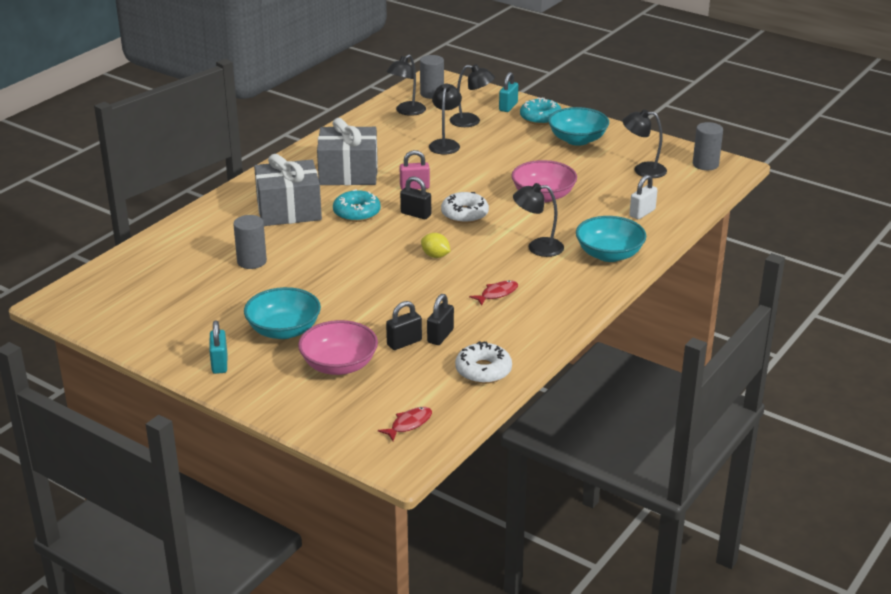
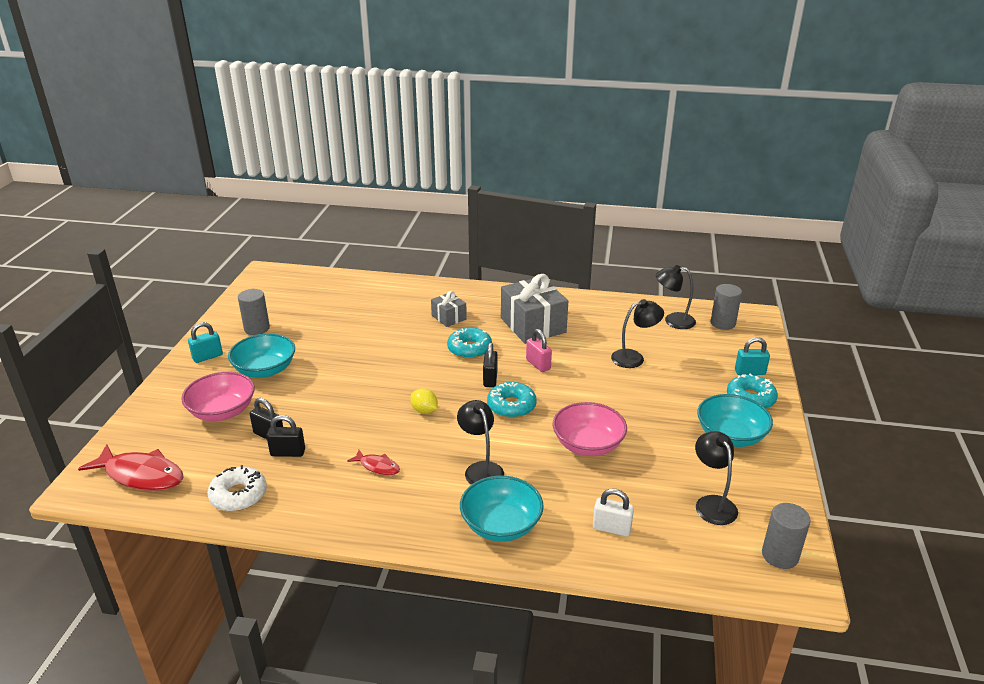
camera: 65 degrees right, 0 degrees up
(251, 261) = (359, 325): grey cylinder -> grey cylinder (257, 328)
(289, 210) = (449, 317): grey gift -> grey gift, size x0.52
(409, 424) = (141, 475): red fish -> red fish, size x1.95
(435, 256) = (424, 410): yellow lemon -> yellow lemon turned 60 degrees counterclockwise
(464, 214) = (511, 406): white donut -> turquoise donut
(471, 121) = (694, 359): black lamp -> none

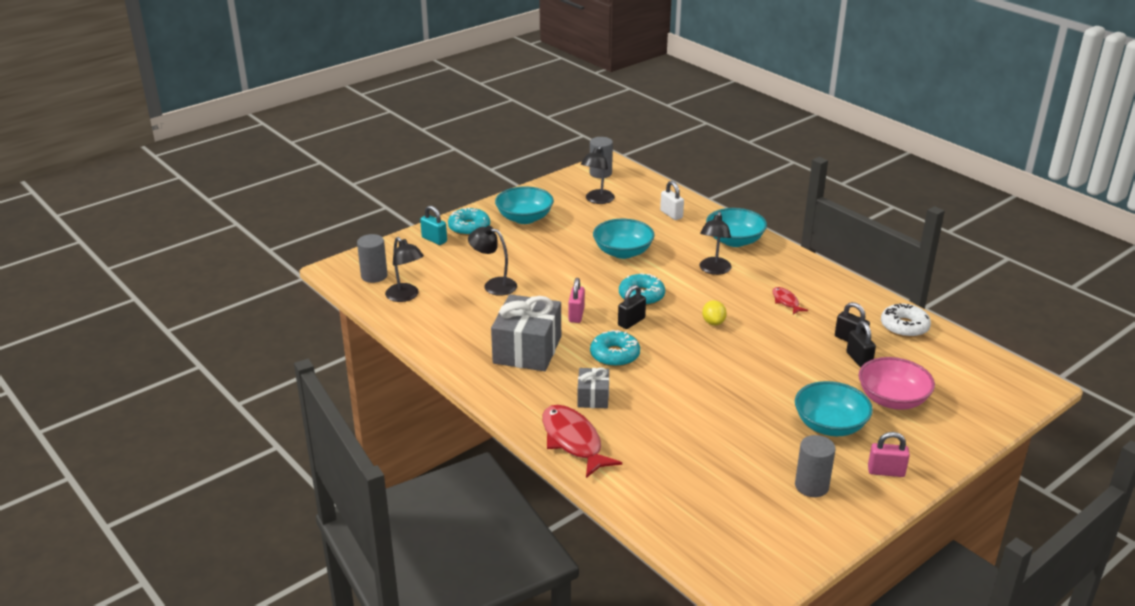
camera: 140 degrees left, 0 degrees up
(141, 475) = (982, 374): red fish -> red fish (573, 441)
(207, 357) = (886, 471): turquoise padlock -> pink padlock
(588, 445) = (623, 252): pink bowl -> turquoise bowl

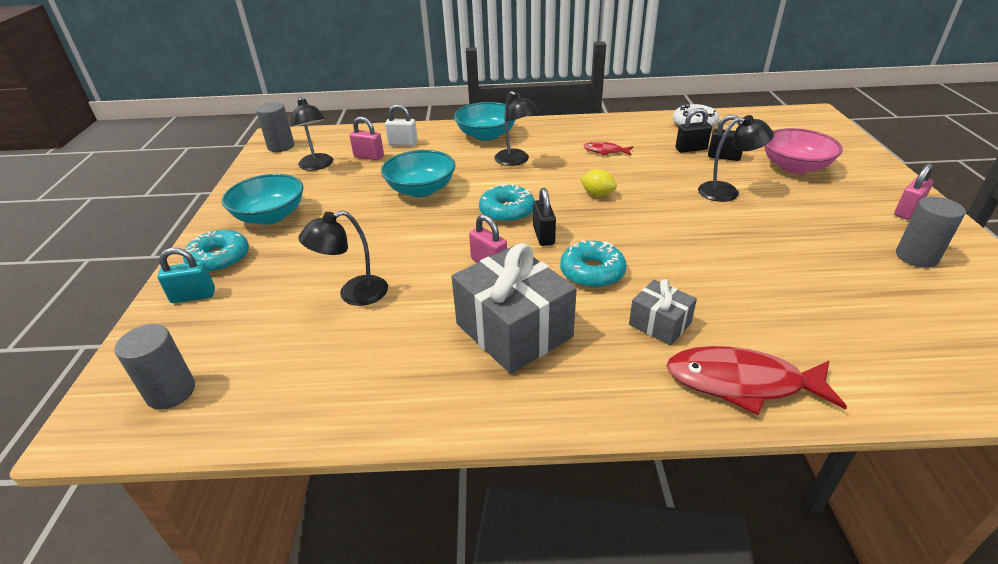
camera: 50 degrees left, 5 degrees up
(406, 296) = (264, 383): black lamp -> black lamp (727, 192)
(635, 211) = (369, 157): none -> pink padlock
(830, 425) = (816, 207): turquoise bowl -> none

